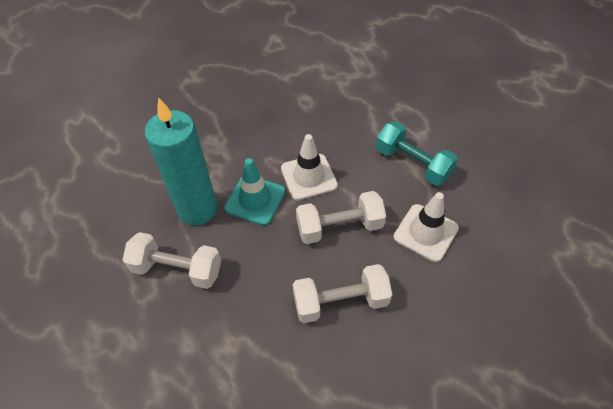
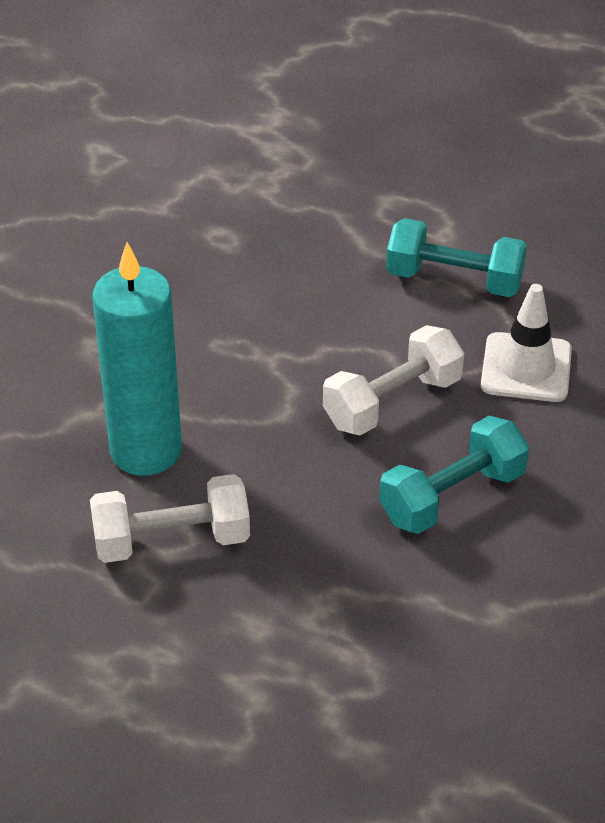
camera: 25 degrees left, 10 degrees down
(255, 200) = (233, 407): turquoise traffic cone -> none
(309, 177) = (300, 348): white traffic cone -> none
(340, 301) = (452, 496): white dumbbell -> turquoise dumbbell

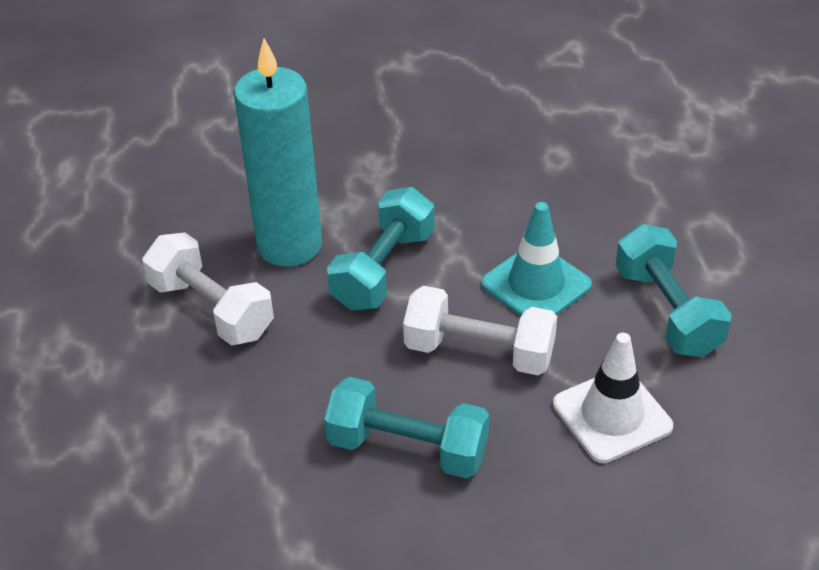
camera: 55 degrees right, 0 degrees up
(241, 408) = (383, 269): none -> turquoise dumbbell
(354, 331) = (536, 284): none -> turquoise traffic cone

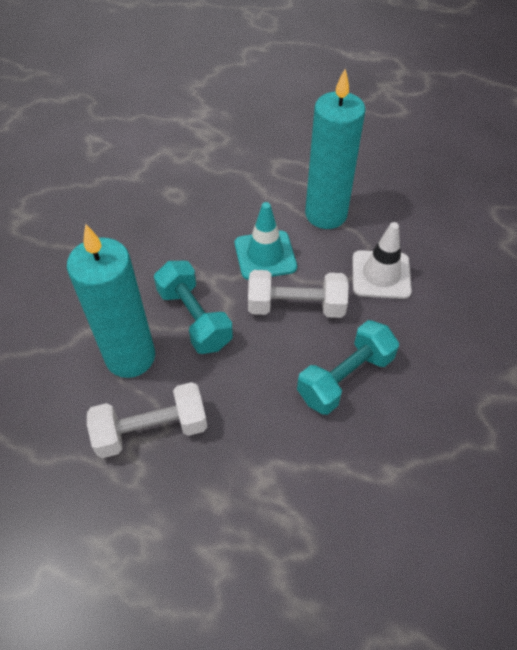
camera: 60 degrees left, 10 degrees up
(479, 352) = (296, 306): white dumbbell -> white dumbbell turned 45 degrees clockwise
(667, 311) = (326, 214): turquoise dumbbell -> turquoise candle

